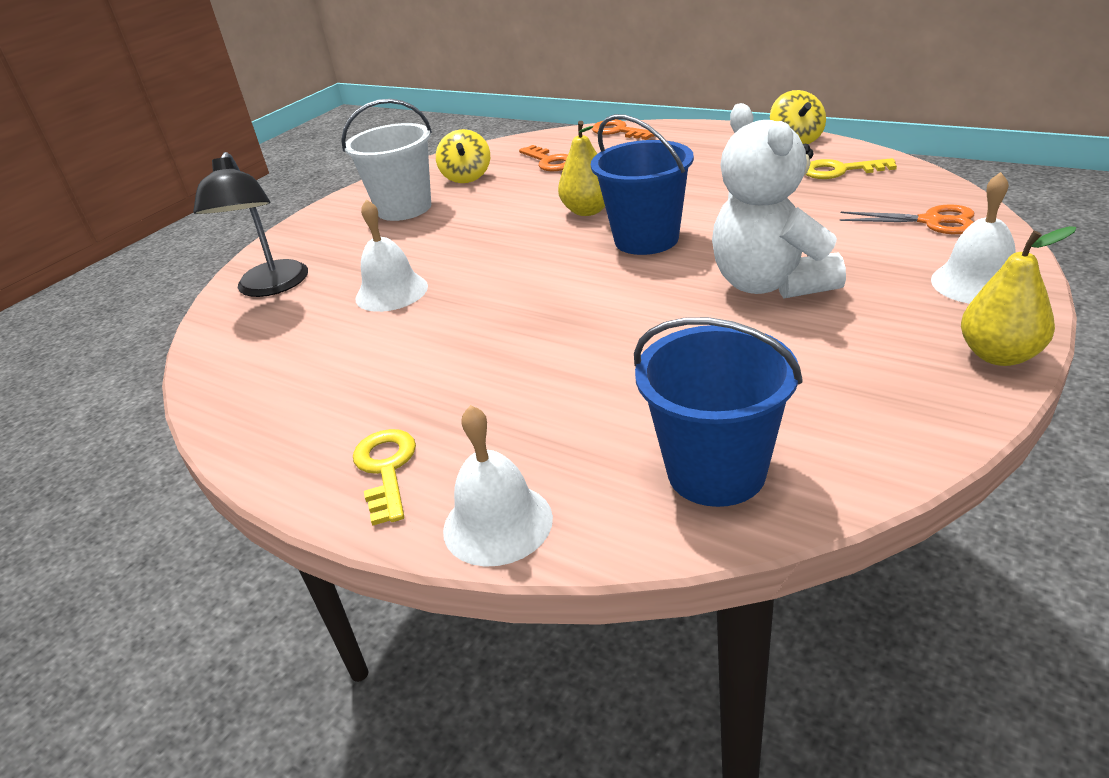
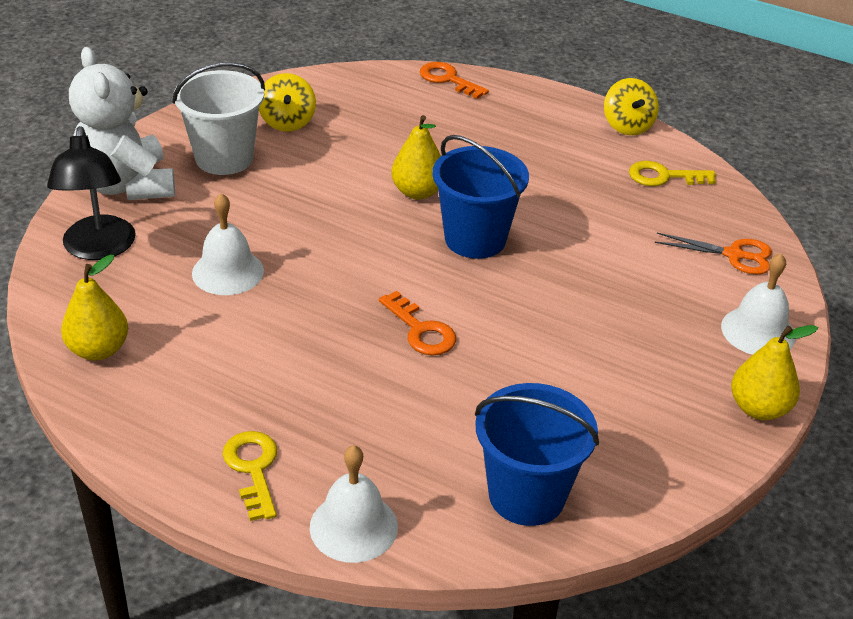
camera: 10 degrees left, 5 degrees up
(246, 370) = (98, 350): none -> yellow pear
(549, 162) = (375, 114): orange key -> orange key (421, 330)
(770, 284) = (585, 310): white teddy bear -> white teddy bear (127, 185)

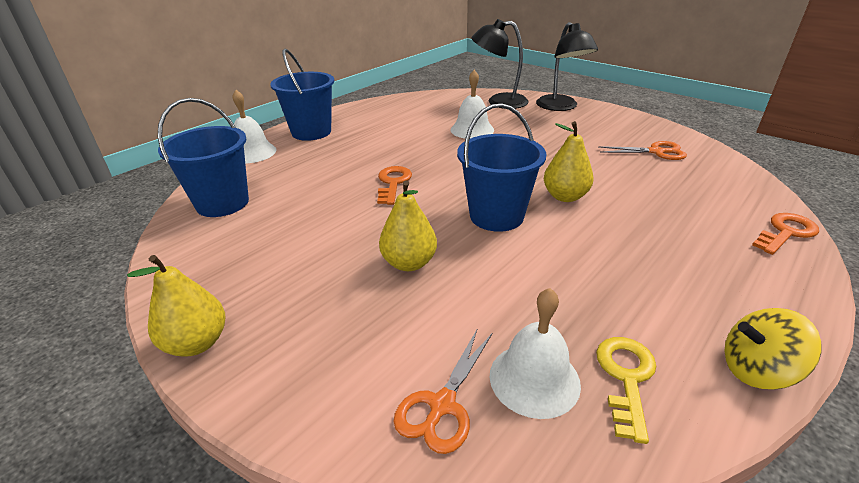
camera: 105 degrees right, 5 degrees down
(98, 350) = (416, 103): yellow pear -> yellow pear (409, 263)
(127, 185) = (560, 107): white teddy bear -> black lamp
(224, 158) = (597, 131): white bucket -> none
(253, 469) = (311, 132): yellow key -> blue bucket
(287, 122) = (656, 152): yellow spinning top -> orange scissors
(421, 330) = (393, 183): orange key -> orange key turned 120 degrees clockwise
(758, 331) = (298, 381): white bell -> white bell (534, 379)

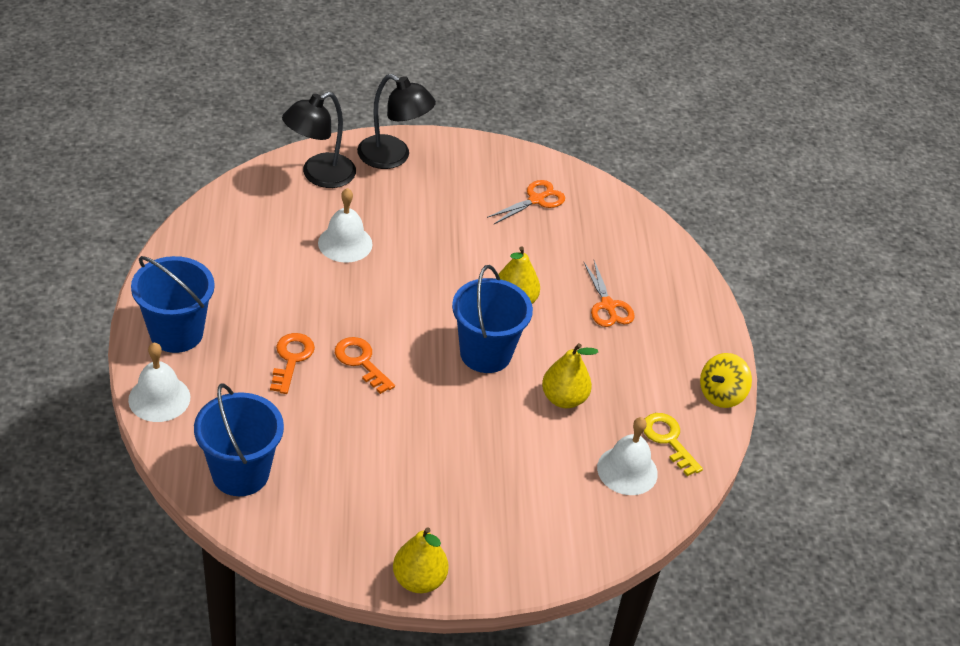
camera: 50 degrees left, 10 degrees up
(409, 263) = (474, 436): yellow pear -> yellow pear (563, 399)
(442, 405) = (598, 516): orange scissors -> orange scissors (608, 306)
(786, 232) = (679, 263): orange key -> orange key (291, 359)

